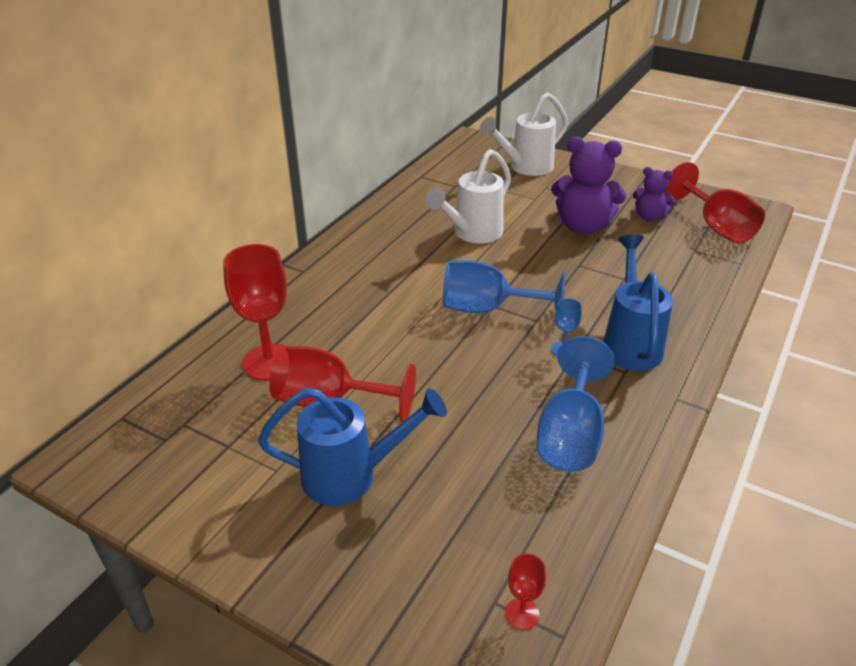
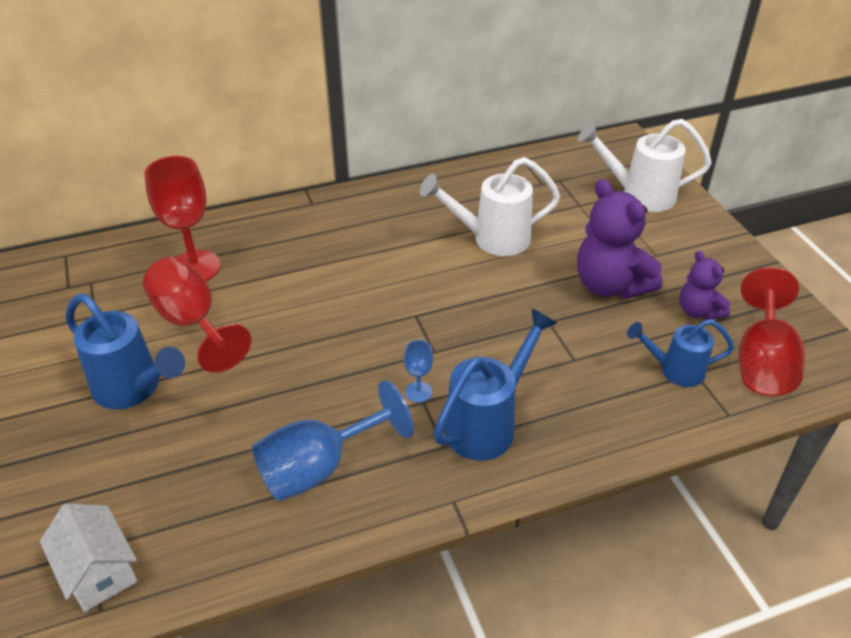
camera: 40 degrees right, 5 degrees up
(487, 309) = (407, 317): blue goblet -> none
(522, 614) = (99, 571): red goblet -> white house
(683, 255) = (674, 370): none -> blue watering can

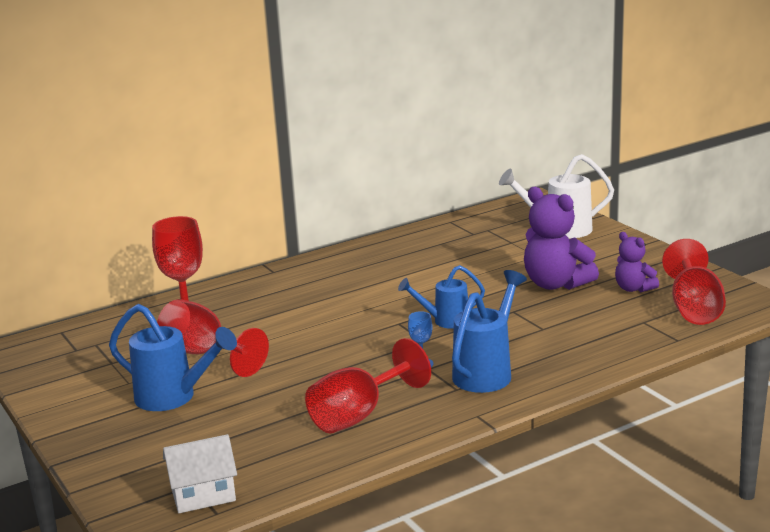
camera: 10 degrees left, 20 degrees down
(99, 571) = (203, 495): white house -> white house turned 60 degrees counterclockwise
(319, 467) = (358, 415): blue goblet -> red goblet
(491, 239) = (443, 271): white watering can -> none
(674, 370) = (626, 323): blue watering can -> blue watering can (445, 321)

